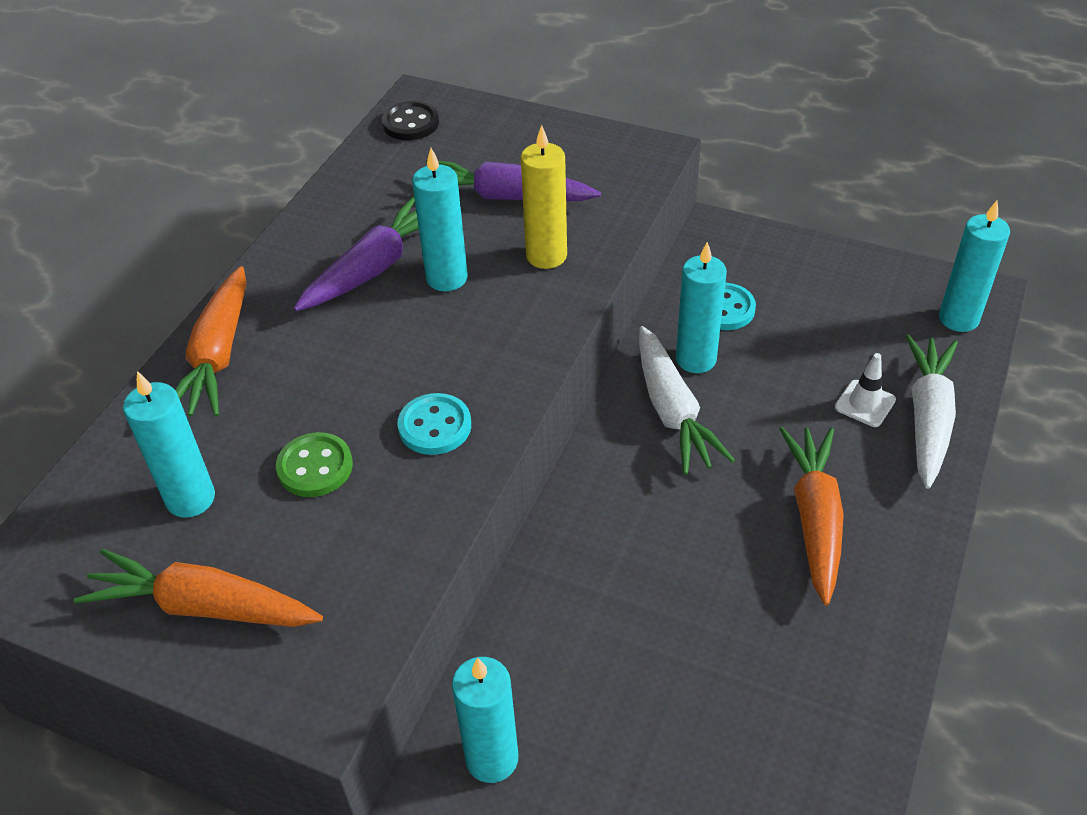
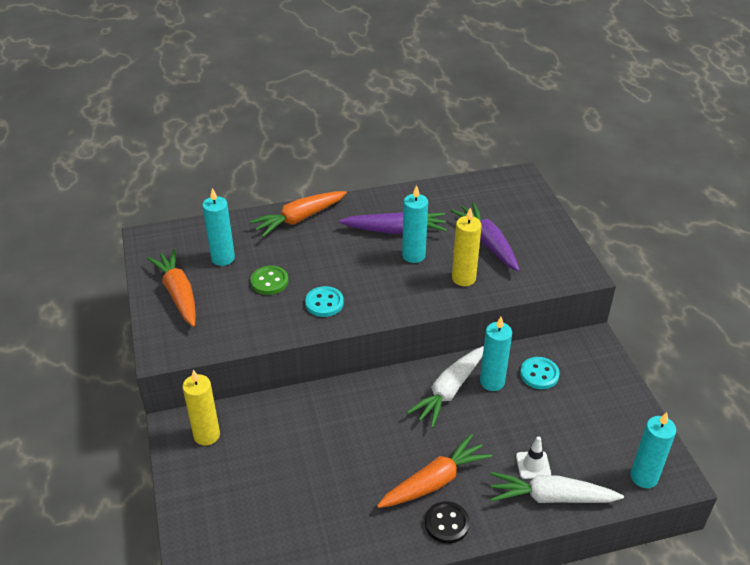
camera: 50 degrees right, 5 degrees down
(411, 123) = (500, 184): black button -> black button (446, 523)
(492, 759) = (206, 435): turquoise candle -> yellow candle
(927, 418) = (551, 497): white carrot -> white carrot turned 150 degrees counterclockwise

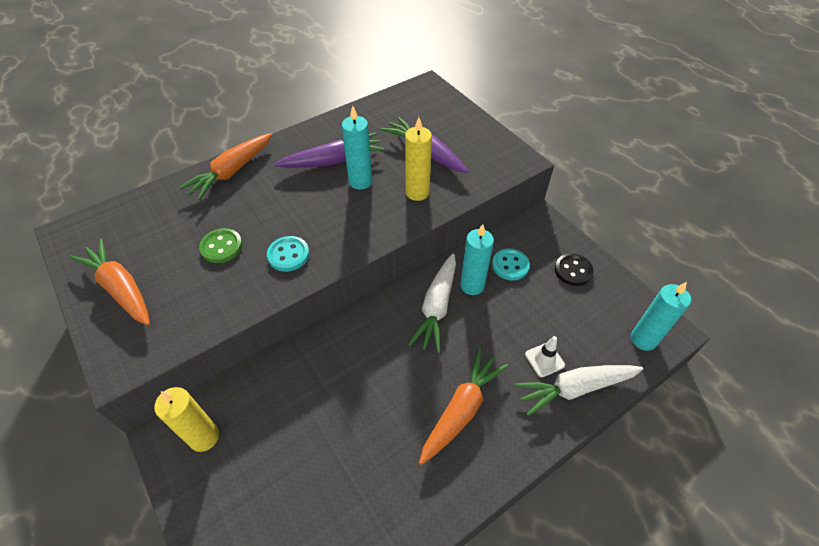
camera: 20 degrees left, 10 degrees up
(223, 258) = (161, 234): turquoise candle -> none
(446, 523) = (492, 453): black button -> black button (573, 270)

